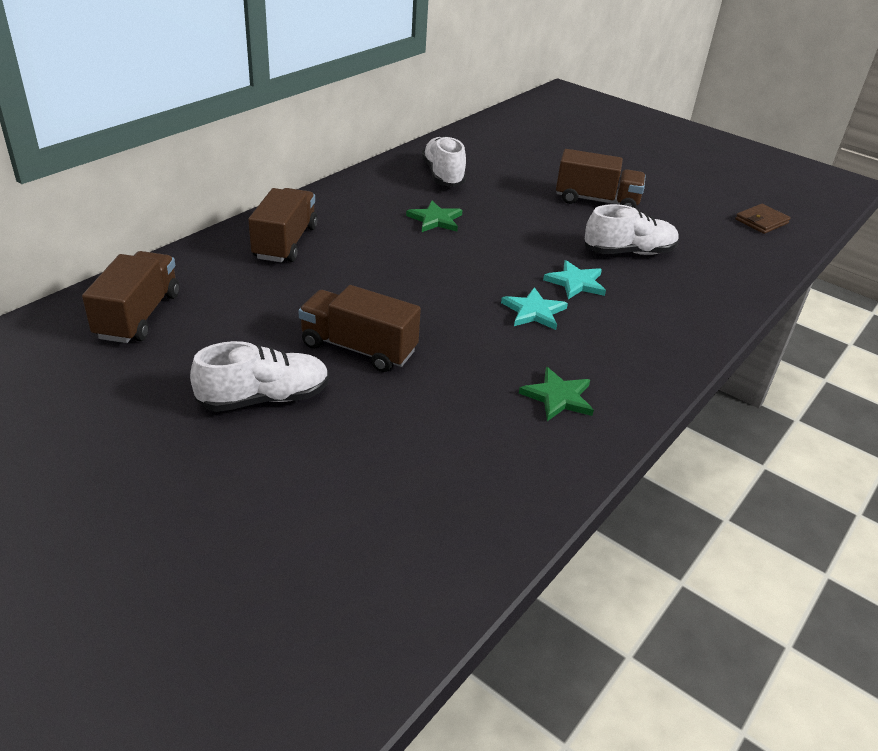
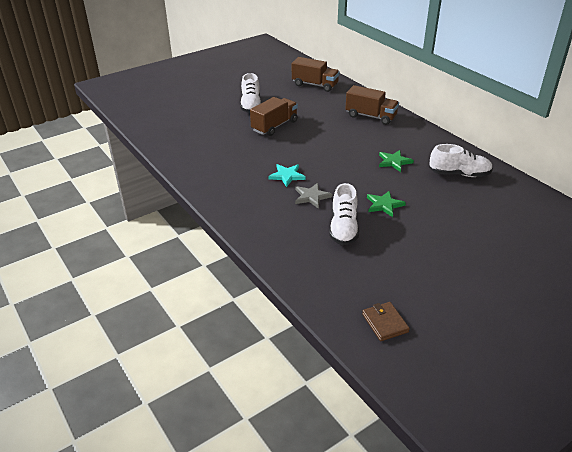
camera: 110 degrees right, 0 degrees up
(558, 397) = (217, 168): green star -> green star (384, 205)
(576, 282) = (311, 197): turquoise star -> grey star
(596, 201) = (422, 234): brown truck -> none

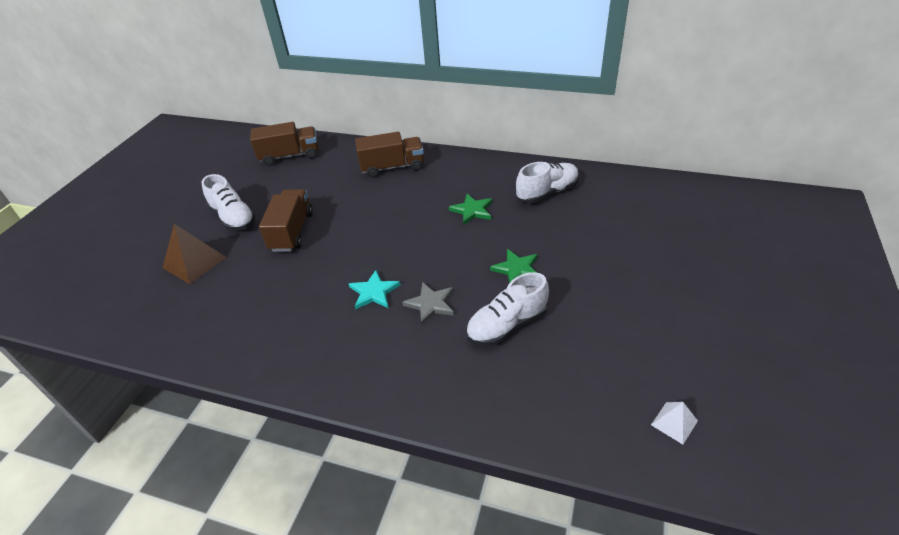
camera: 35 degrees left, 5 degrees up
(211, 119) = (194, 262): none -> brown pyramid
(343, 228) = (507, 325): white shoe -> white shoe turned 90 degrees clockwise
(385, 323) = (674, 422): brown wallet -> white pyramid

